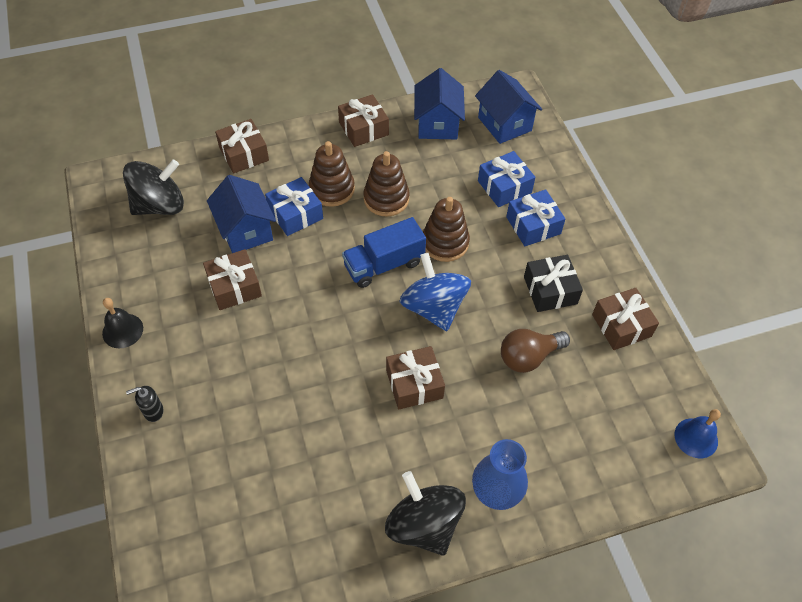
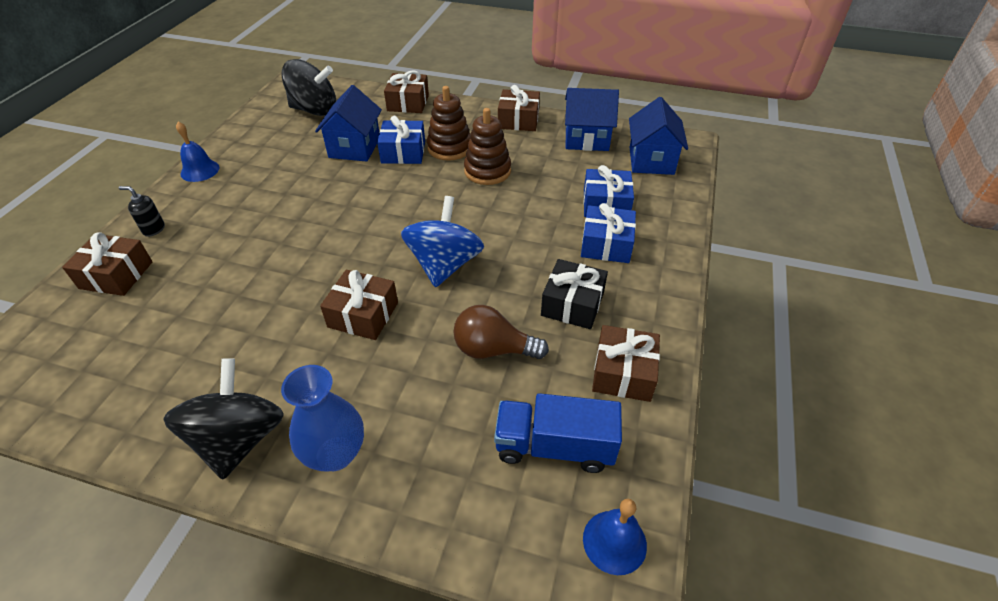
camera: 35 degrees right, 10 degrees down
(122, 330) = (200, 170): black bell -> blue bell
(234, 287) = (305, 178): brown gift -> brown gift (116, 275)
(384, 264) = (435, 214): blue truck -> blue truck (554, 446)
(437, 124) = (586, 139): blue house -> blue house turned 60 degrees clockwise
(445, 243) = (506, 222): brown stacking toy -> none

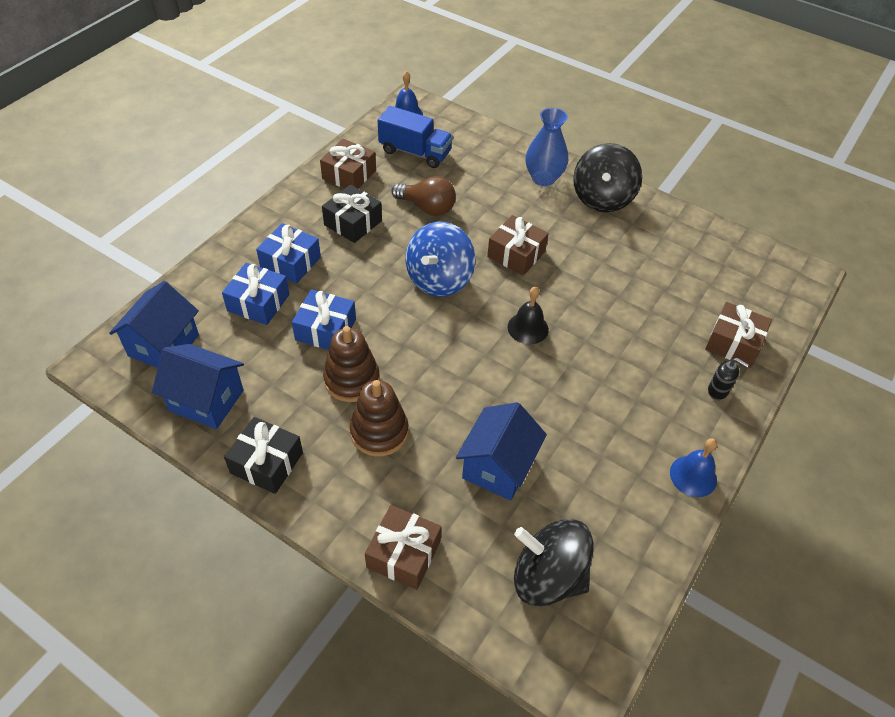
camera: 165 degrees left, 5 degrees up
(341, 240) = (528, 328): none -> black bell
(403, 152) = (438, 440): blue gift -> blue gift (325, 329)
(518, 120) = (266, 463): brown gift -> black gift

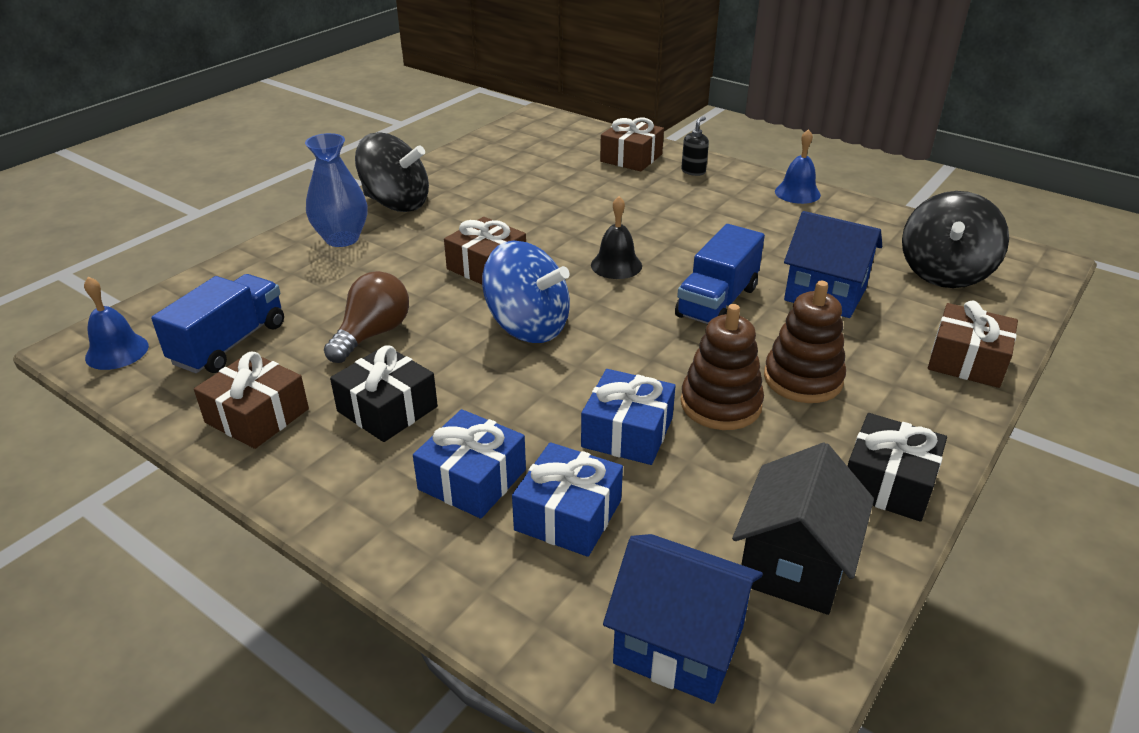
camera: 85 degrees left, 15 degrees down
(206, 400) = (793, 564): blue house -> black house
(480, 389) = (717, 302): none -> blue truck

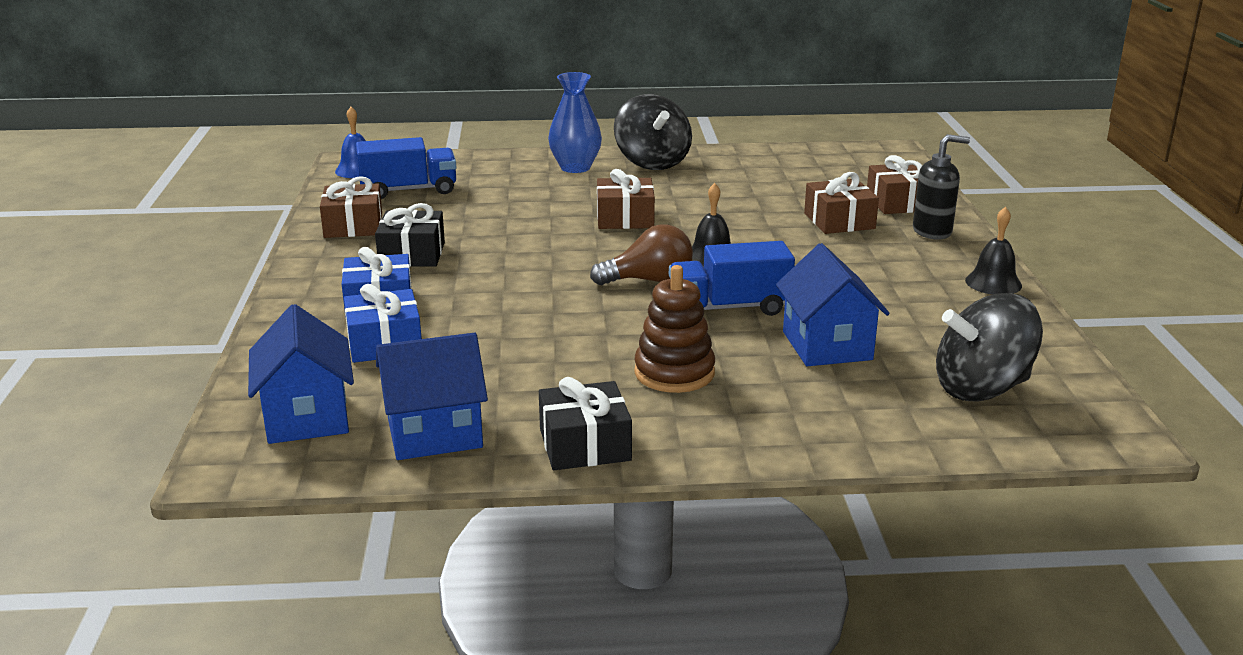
camera: 50 degrees right, 10 degrees down
(372, 334) = (482, 219): brown light bulb -> brown light bulb (649, 280)
(527, 327) = (572, 258): blue spinning top -> none
(627, 432) = (500, 332): blue gift -> none
(693, 171) = (932, 232): black soap dispenser -> black soap dispenser, size x1.59
(720, 404) = (586, 352): brown stacking toy -> none
(793, 564) = (434, 433): black house -> blue house
(797, 193) = (993, 283): blue bell -> black bell
(967, 360) = (833, 437): brown gift -> brown gift (839, 221)

